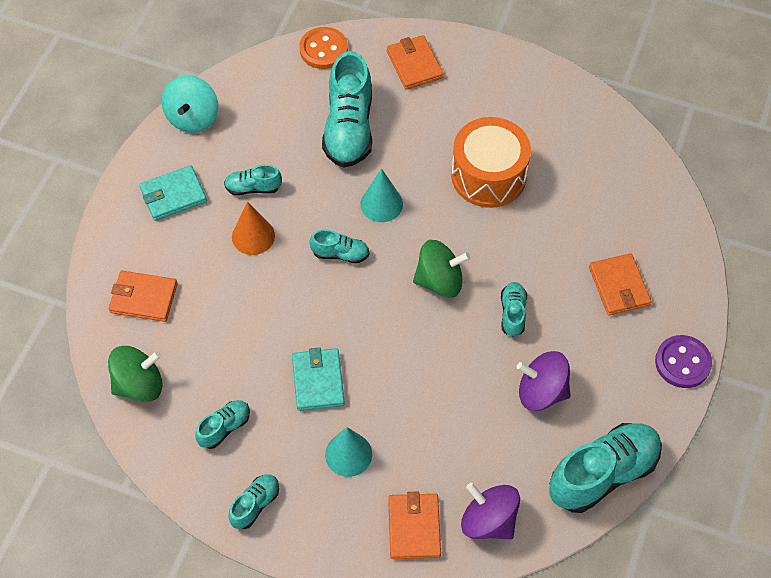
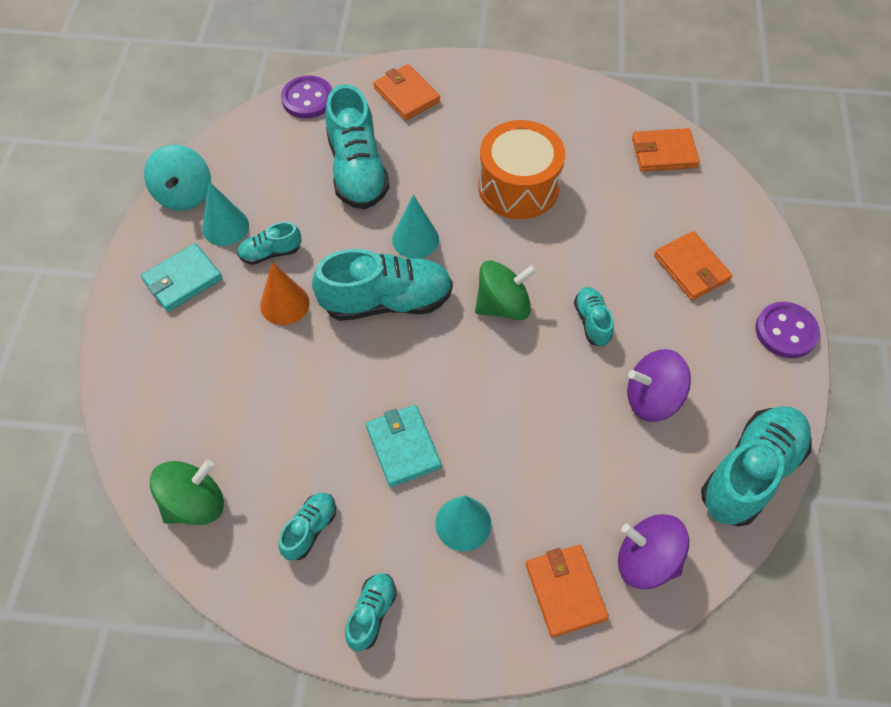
camera: 15 degrees left, 0 degrees up
(143, 298) = (176, 401): orange wallet -> orange wallet (663, 153)
(220, 155) = (225, 227): none -> turquoise cone
(323, 49) = (307, 99): orange button -> purple button
(340, 254) = (387, 301): turquoise shoe -> turquoise shoe, size x2.01

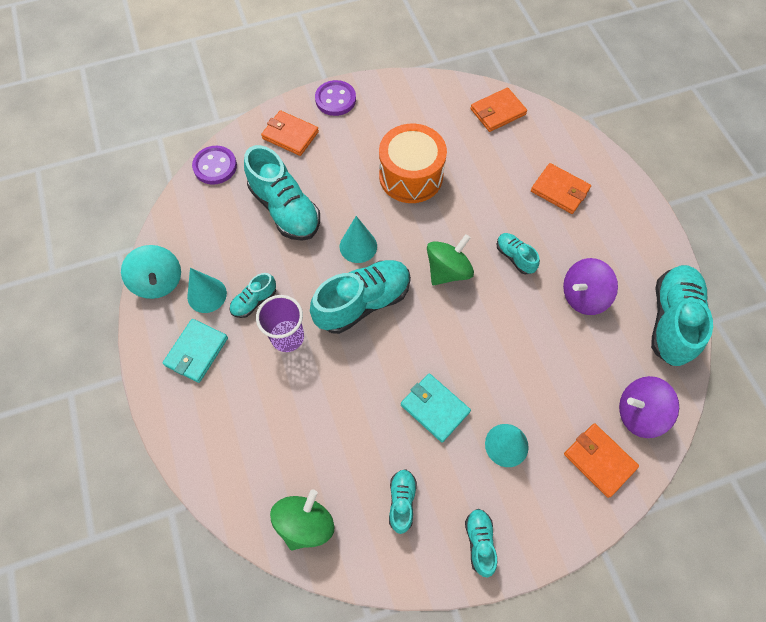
camera: 25 degrees left, 5 degrees up
(284, 304) = (287, 337): orange cone -> purple cup
(786, 331) = (642, 211): purple button -> purple button (335, 99)

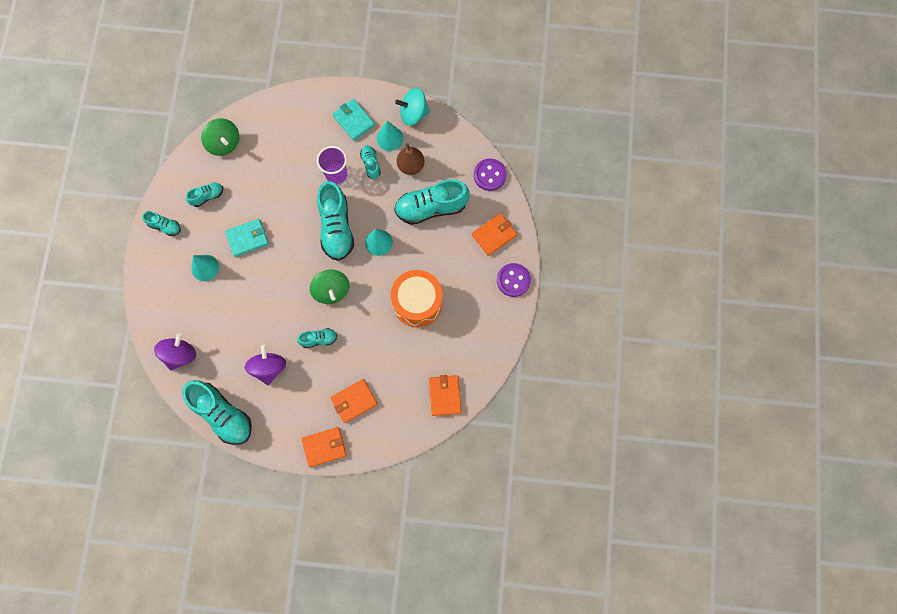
camera: 115 degrees right, 10 degrees up
(237, 254) = (411, 165): none -> brown pear
(402, 501) = (207, 196): turquoise shoe -> turquoise shoe turned 60 degrees counterclockwise
(599, 460) = (168, 314): orange wallet -> orange wallet (324, 447)

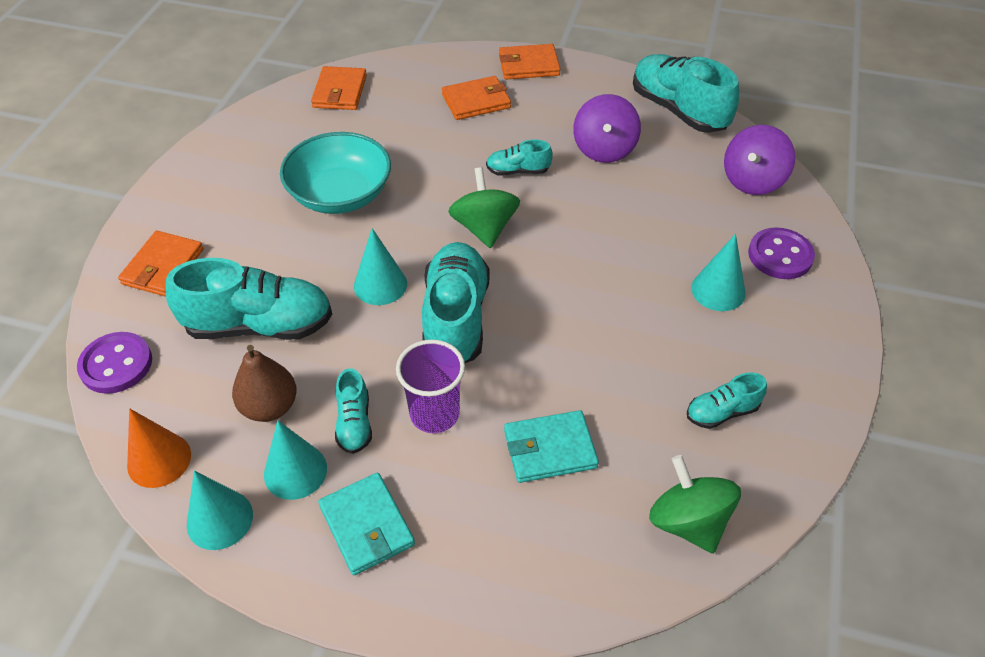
camera: 170 degrees left, 25 degrees down
(165, 226) = (808, 369): turquoise shoe -> none
(247, 238) = (634, 325): turquoise wallet -> turquoise wallet (549, 449)
(413, 113) = (220, 519): turquoise spinning top -> turquoise cone
(417, 302) = (340, 194): orange drum -> turquoise bowl
(449, 134) = (159, 460): none -> orange cone
(494, 235) = (163, 267): orange wallet -> orange wallet turned 45 degrees counterclockwise
(513, 280) = (166, 201): purple button -> purple button (780, 255)

